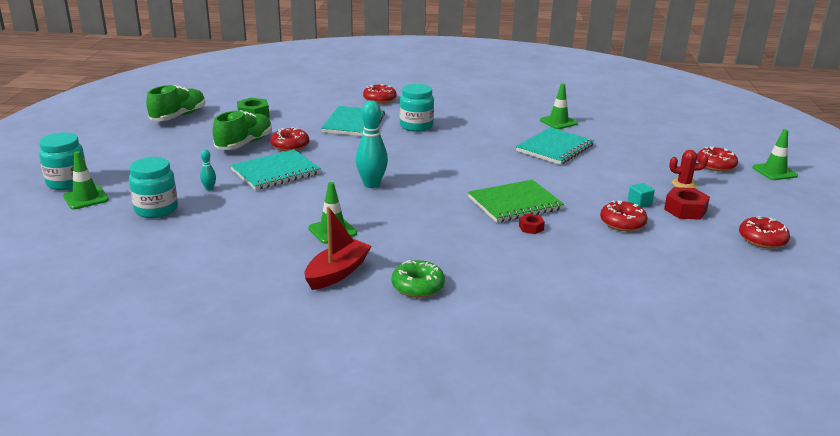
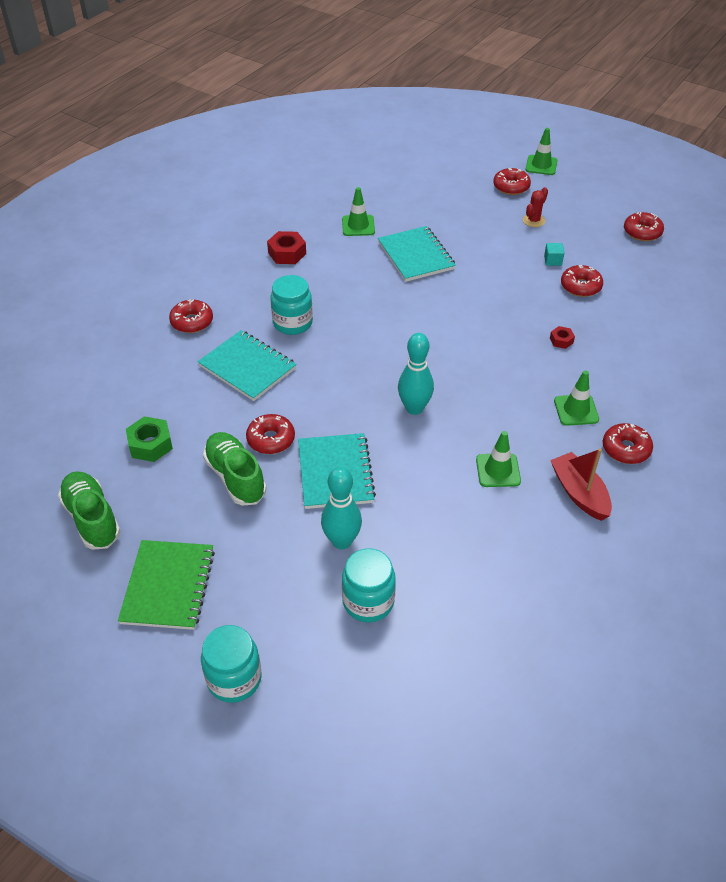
camera: 60 degrees left, 20 degrees up
(86, 198) = (295, 666): green traffic cone -> green traffic cone (576, 410)
(209, 188) = (342, 541): turquoise bowling pin -> turquoise bowling pin, size x2.12
(418, 286) = (626, 449): green donut -> red donut
(515, 204) = (512, 330): green notebook -> green notebook (168, 586)
(685, 210) = (577, 243): red nut -> red nut (287, 253)

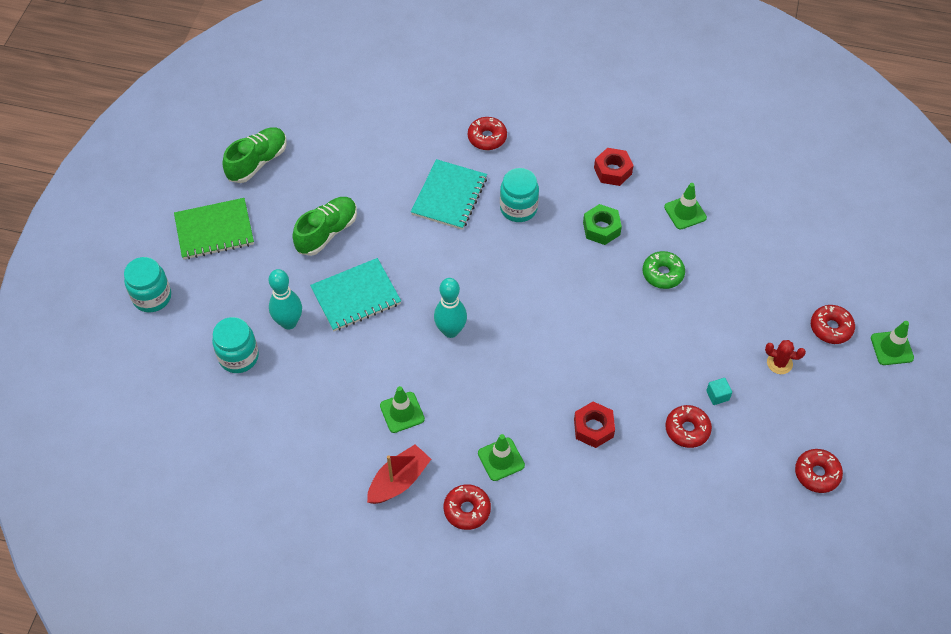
camera: 70 degrees right, 10 degrees up
(150, 444) = (339, 167): green nut -> green nut (601, 228)
(271, 439) = (375, 241): red donut -> none
(416, 256) = (662, 274): turquoise notebook -> green donut
(561, 340) = (593, 428): red nut -> red nut, size x1.76

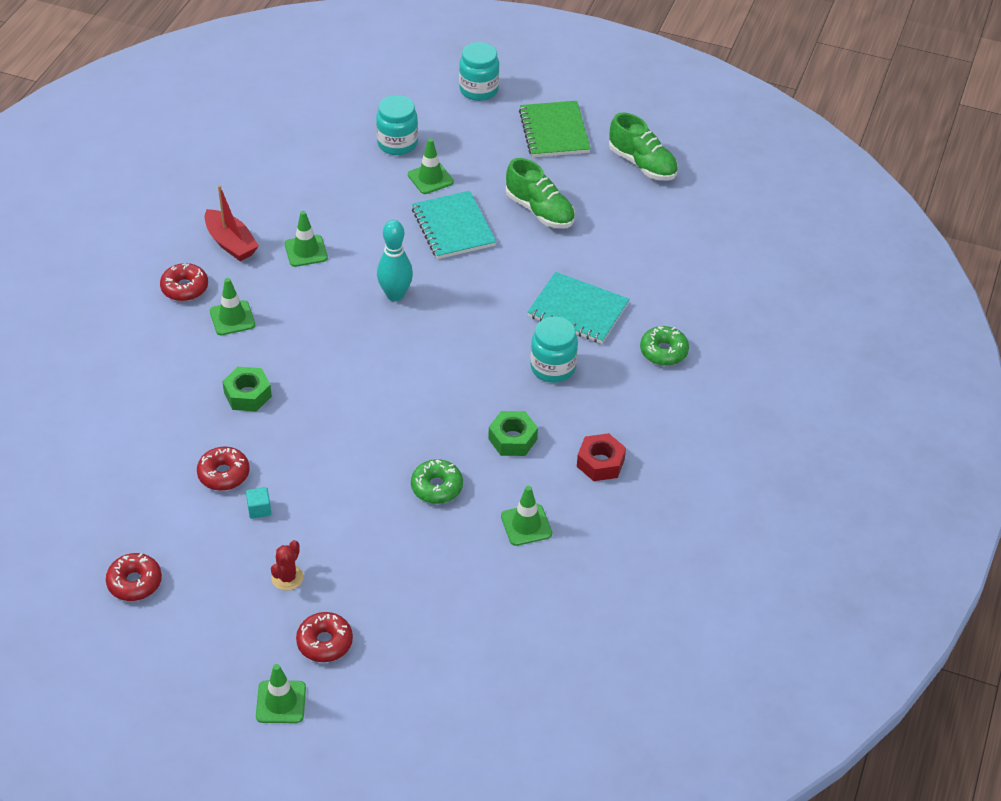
camera: 95 degrees right, 10 degrees down
(289, 322) = (430, 178): turquoise bowling pin -> green traffic cone
(487, 138) = (663, 351): red donut -> green donut
(593, 428) = (247, 395): red nut -> green nut

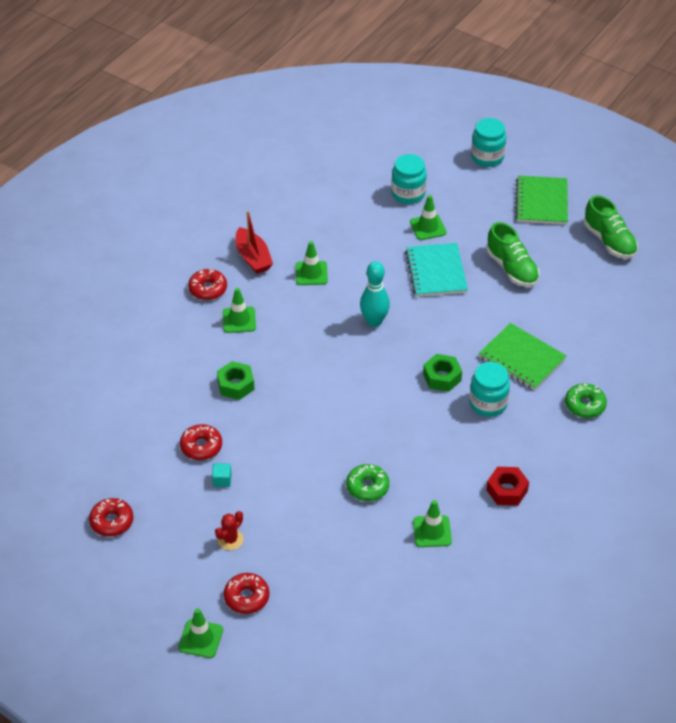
camera: 15 degrees right, 0 degrees up
(512, 439) = (439, 458): green nut -> green nut (442, 377)
(578, 310) = (521, 358): turquoise notebook -> green notebook

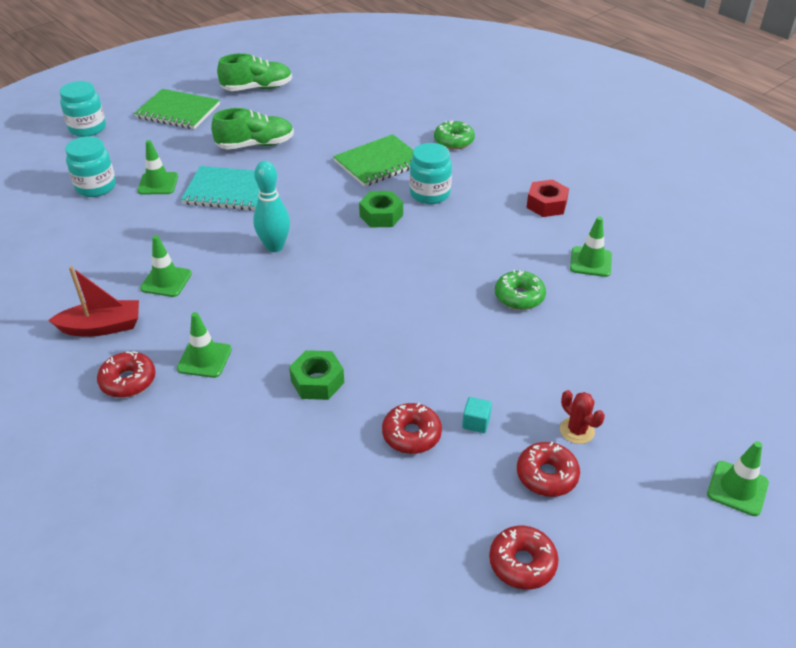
camera: 75 degrees left, 5 degrees down
(246, 597) = (671, 430): red donut -> red donut (547, 475)

